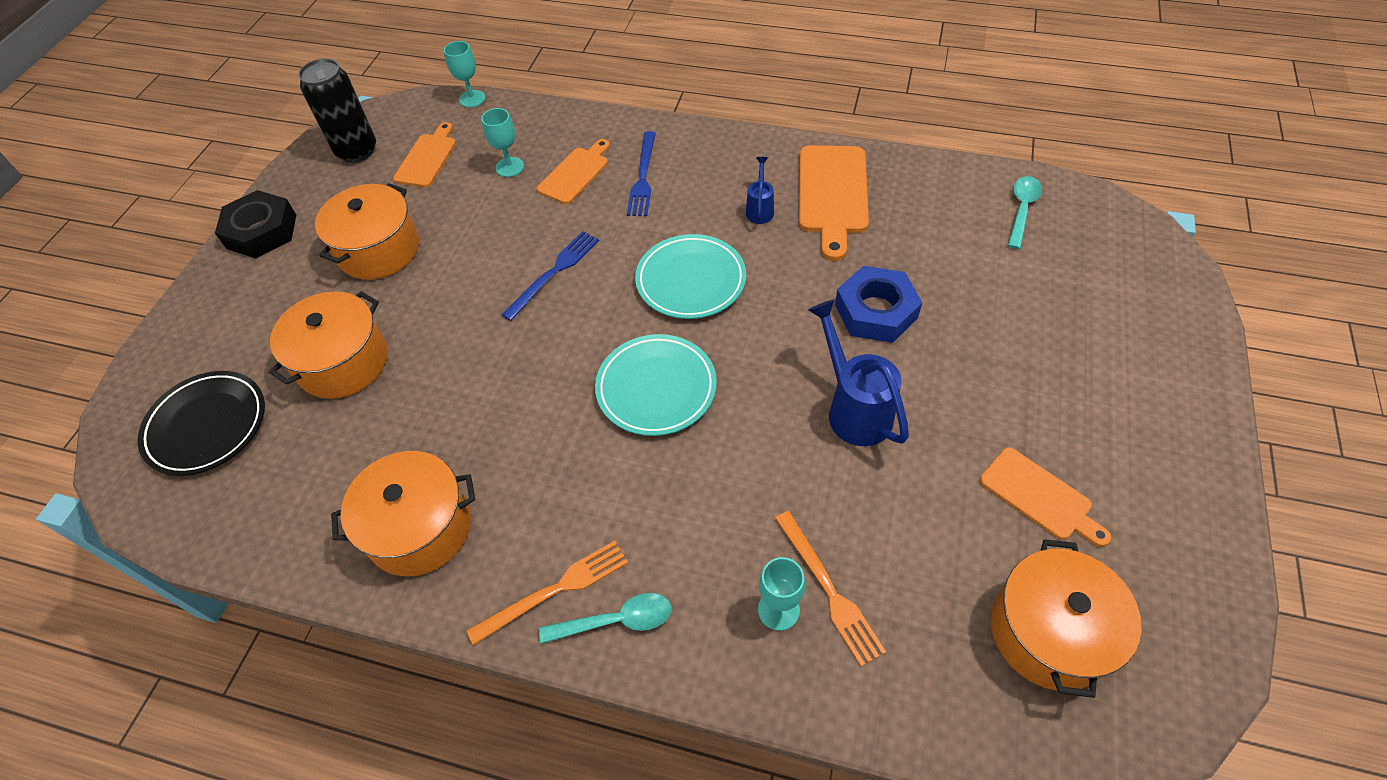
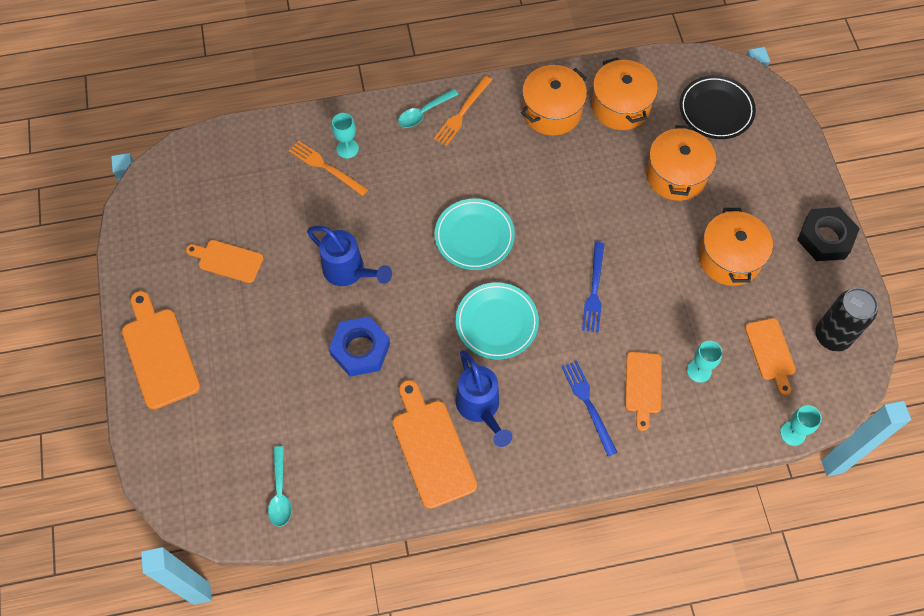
camera: 150 degrees right, 10 degrees up
(760, 209) = (480, 409): blue watering can -> blue watering can, size x1.87
(1049, 632) = (211, 191): orange pot -> orange pot (620, 106)
(1166, 403) = (159, 354): none -> orange cutting board

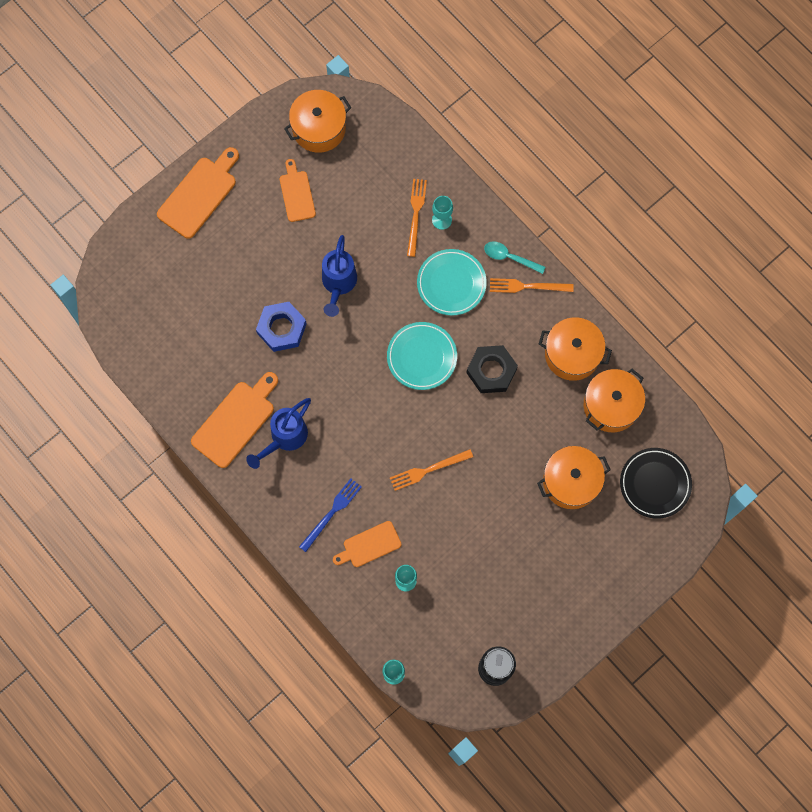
camera: 60 degrees right, 10 degrees up
(280, 492) = (147, 338): turquoise spoon -> none
(496, 323) = (359, 413): turquoise plate -> turquoise plate (451, 283)
(594, 290) = (428, 470): blue fork -> orange fork
(729, 258) = (518, 559): orange pot -> orange pot (319, 128)
(771, 352) = (453, 627): orange cutting board -> none
(825, 238) = (582, 626): black nut -> black nut (491, 371)

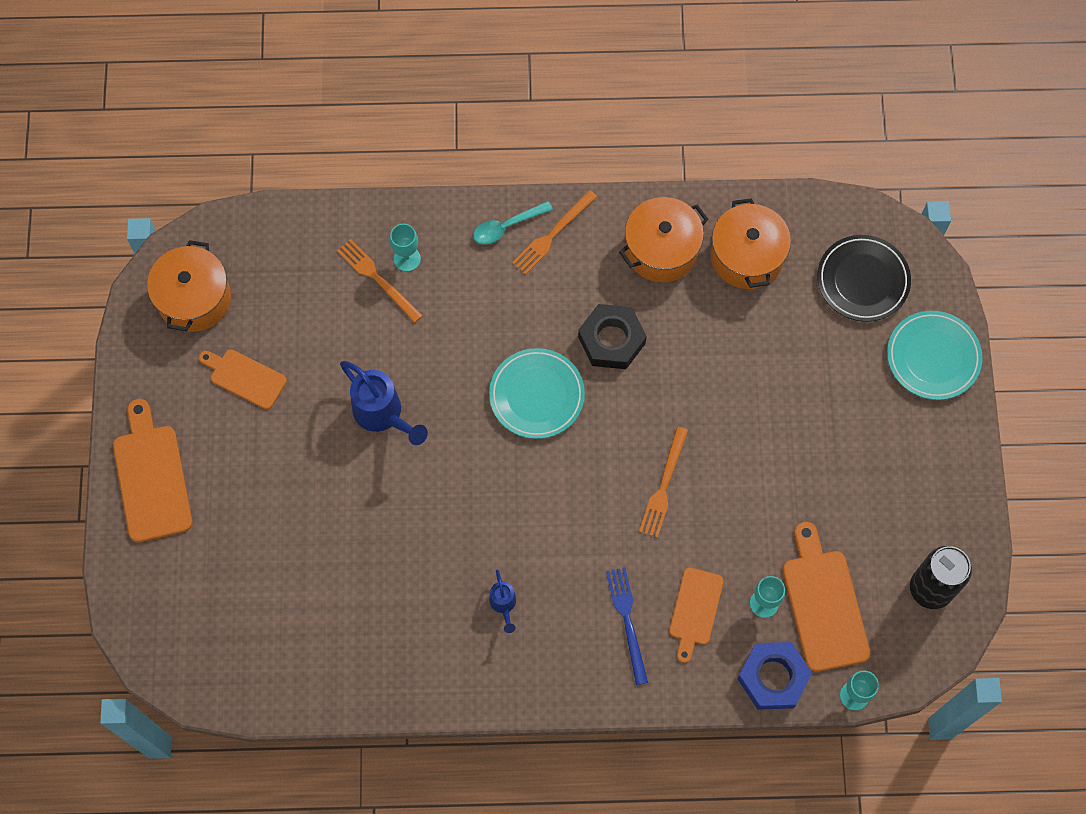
camera: 50 degrees left, 5 degrees down
(235, 421) = (439, 641): orange cutting board -> orange cutting board (823, 604)
(282, 328) = (379, 511): blue nut -> blue nut (773, 677)
(284, 438) = (503, 605): blue watering can -> blue watering can, size x0.53
(451, 283) = (483, 304): turquoise plate -> turquoise plate (933, 357)
(571, 481) = (794, 357): orange pot -> none

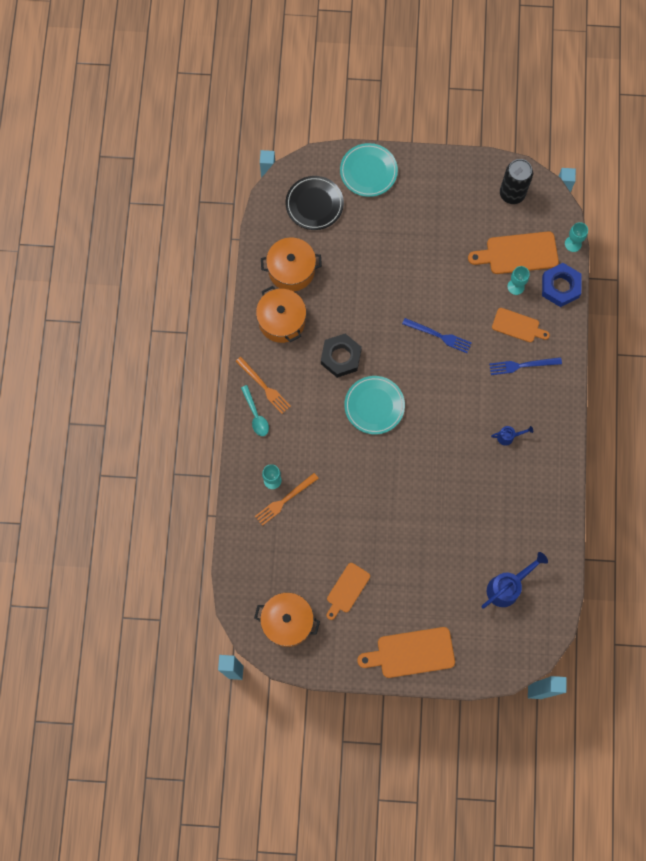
camera: 85 degrees left, 5 degrees up
(383, 415) = (380, 502): blue watering can -> blue watering can (507, 587)
(664, 486) = (439, 336): orange fork -> blue fork

